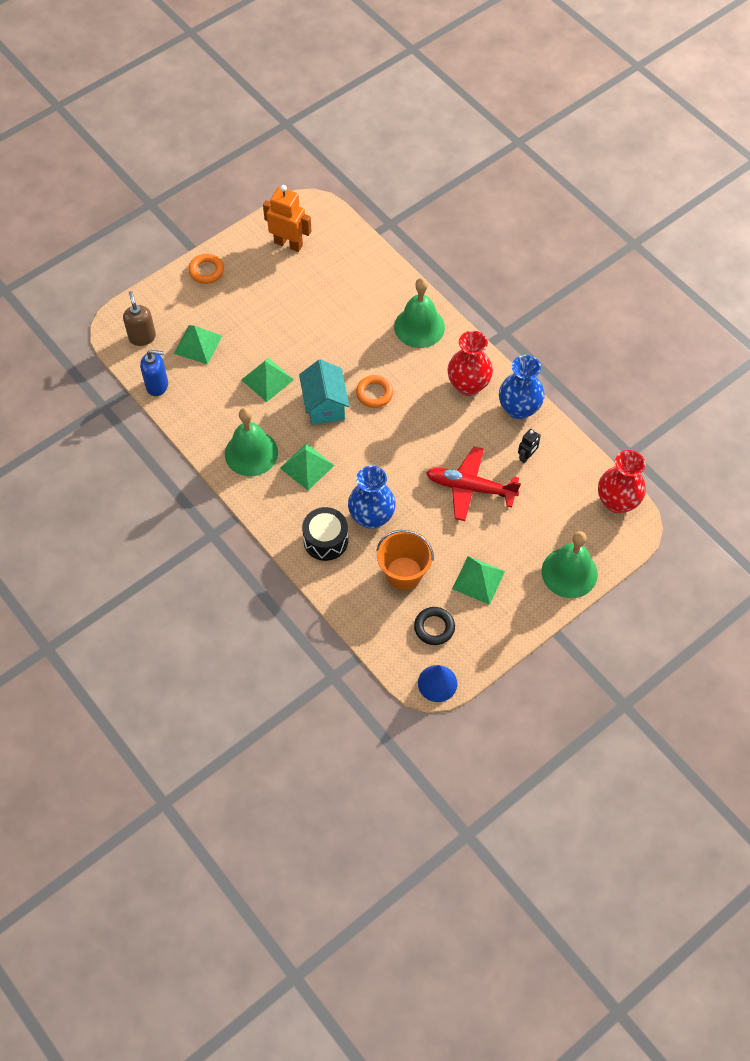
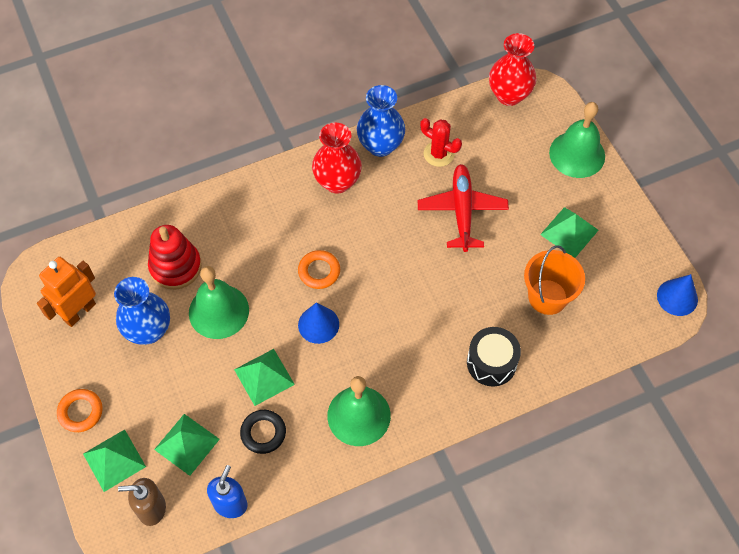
camera: 75 degrees left, 0 degrees up
(307, 466) = (393, 361): green pyramid -> green pyramid (114, 460)
(324, 405) = (318, 324): turquoise house -> blue cone
(347, 293) = (175, 267): none -> red stacking toy
(371, 517) = (473, 311): blue vase -> blue vase (148, 330)
(419, 327) = (247, 208): green bell -> green bell (218, 311)
(434, 627) = (615, 284): black ring -> black ring (263, 433)
(471, 488) = (462, 211): red plane -> red plane turned 150 degrees clockwise
(526, 457) = (438, 154): black robot -> red cactus

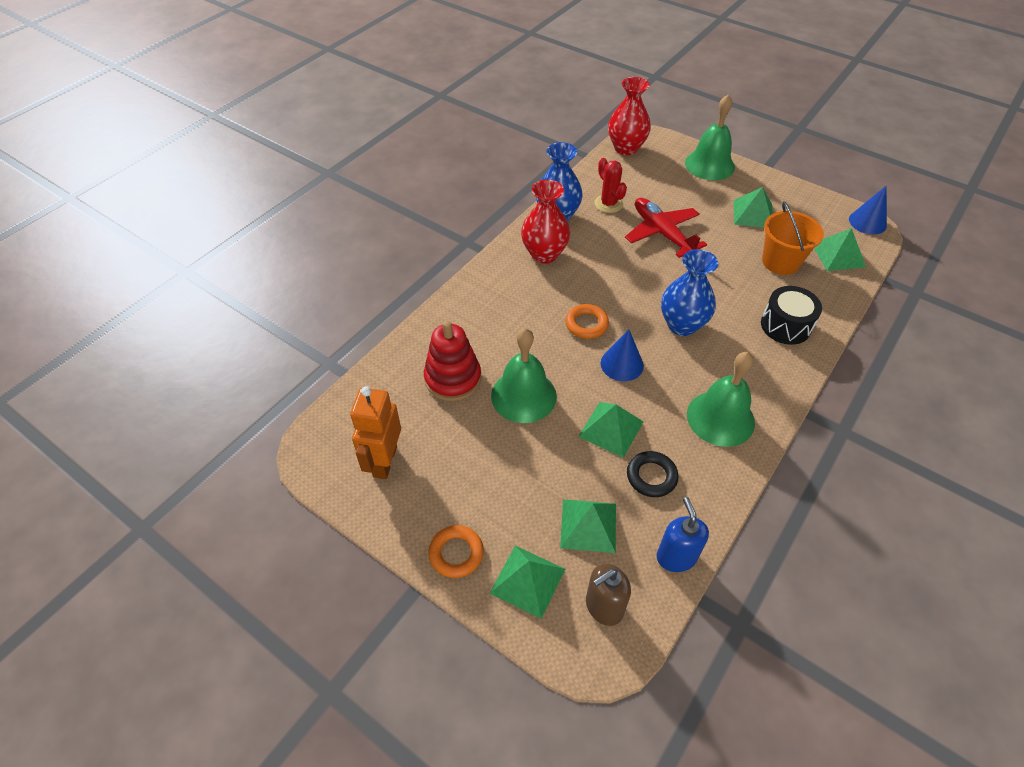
camera: 30 degrees left, 10 degrees down
(148, 330) = (469, 444): blue vase -> blue vase (682, 325)
(438, 154) = (608, 204): red cactus -> red cactus turned 60 degrees clockwise
(611, 318) = (838, 255): none -> green pyramid

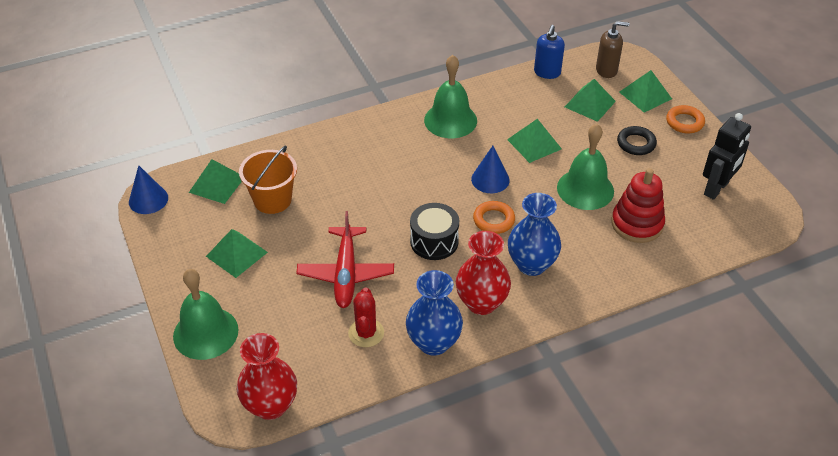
camera: 150 degrees left, 5 degrees down
(384, 461) = (716, 189): orange robot -> black robot
(651, 476) = (528, 110): black ring -> black ring (636, 143)
(682, 325) = (414, 187): blue vase -> blue vase (531, 264)
(785, 326) = (334, 153): black drum -> black drum (434, 241)

